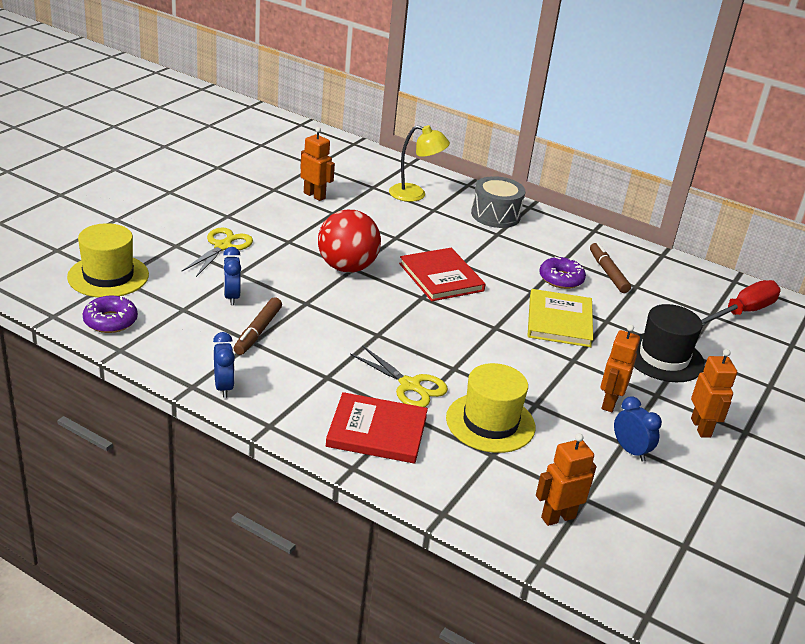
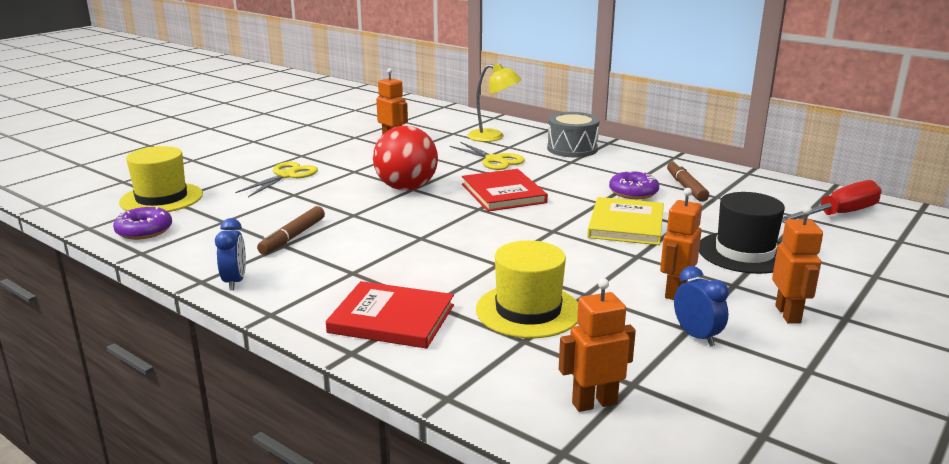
camera: 10 degrees right, 10 degrees down
(231, 297) = (278, 211): blue clock -> none
(410, 386) = (443, 279): yellow scissors -> yellow scissors (495, 160)

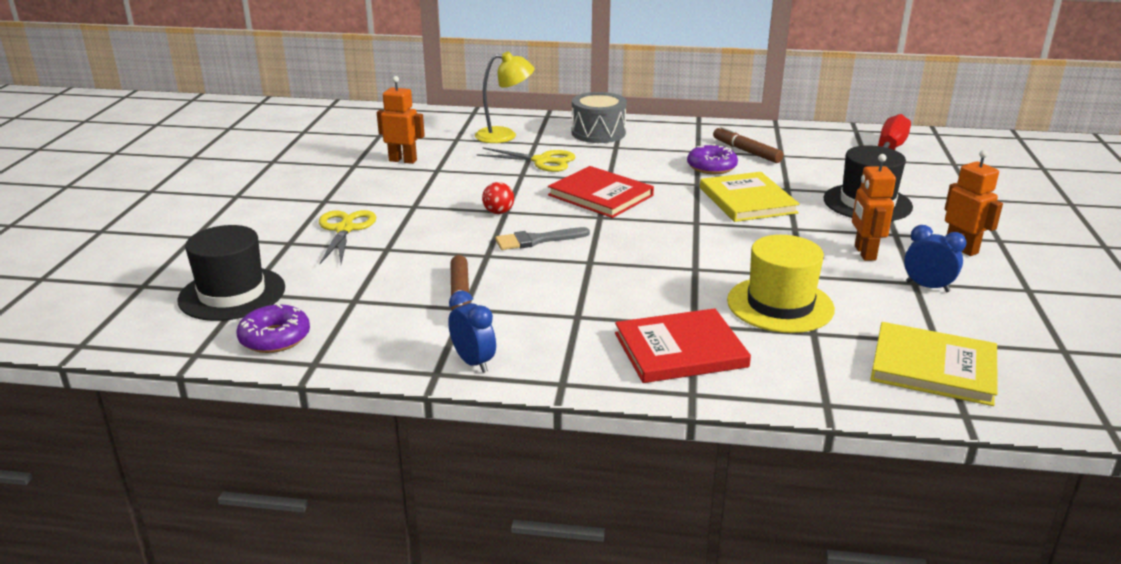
camera: 30 degrees left, 5 degrees up
(161, 198) = (232, 294): yellow hat -> black hat
(405, 213) = (537, 240): none -> grey brush
(406, 188) = (498, 212): red ball -> red ball, size x0.44
(594, 403) = (933, 367): orange robot -> yellow book

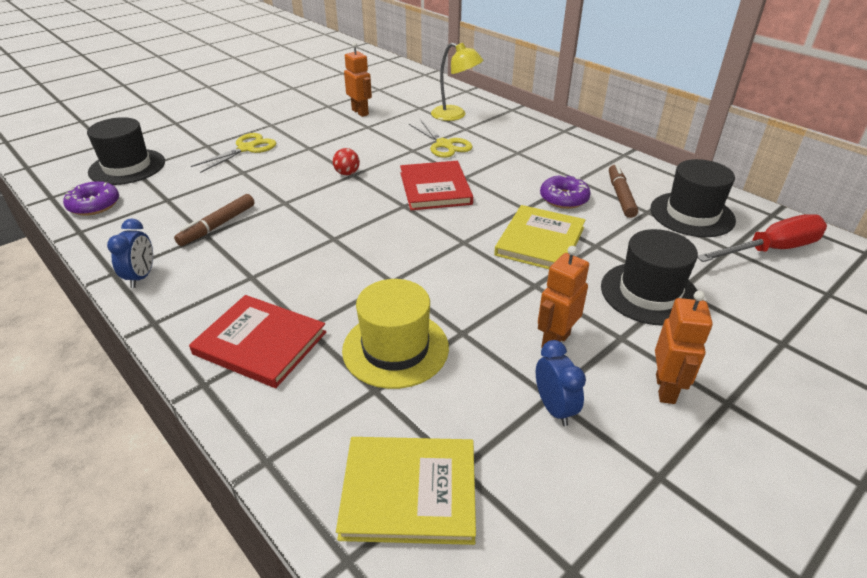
camera: 40 degrees right, 10 degrees up
(537, 240) = (332, 205): grey brush -> none
(598, 133) = (525, 136): grey drum -> none
(810, 147) = (692, 214): none -> black hat
(933, 367) = (409, 491): yellow book -> yellow book turned 60 degrees counterclockwise

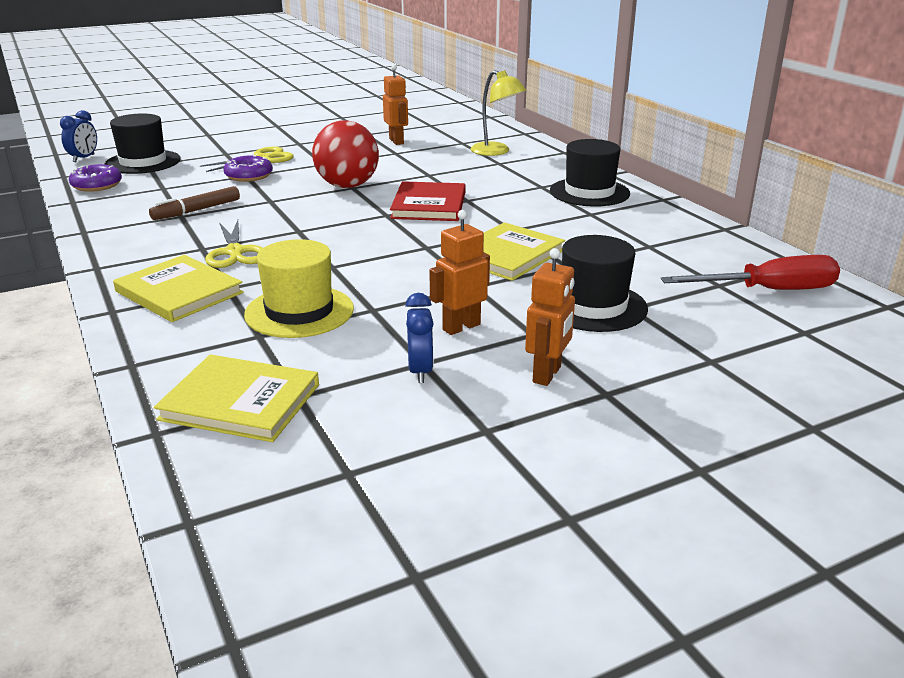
camera: 15 degrees right, 10 degrees down
(141, 277) = (106, 237): blue clock -> blue clock (84, 158)
(260, 343) = (179, 292): red book -> yellow book
(347, 173) = (347, 186): red ball -> red ball, size x2.30
(444, 145) = (466, 173): yellow scissors -> yellow scissors (235, 252)
(564, 198) = (562, 226): purple donut -> purple donut (249, 176)
(620, 196) = (628, 231): brown marker -> none
(692, 214) = (699, 253): black hat -> black hat (589, 192)

